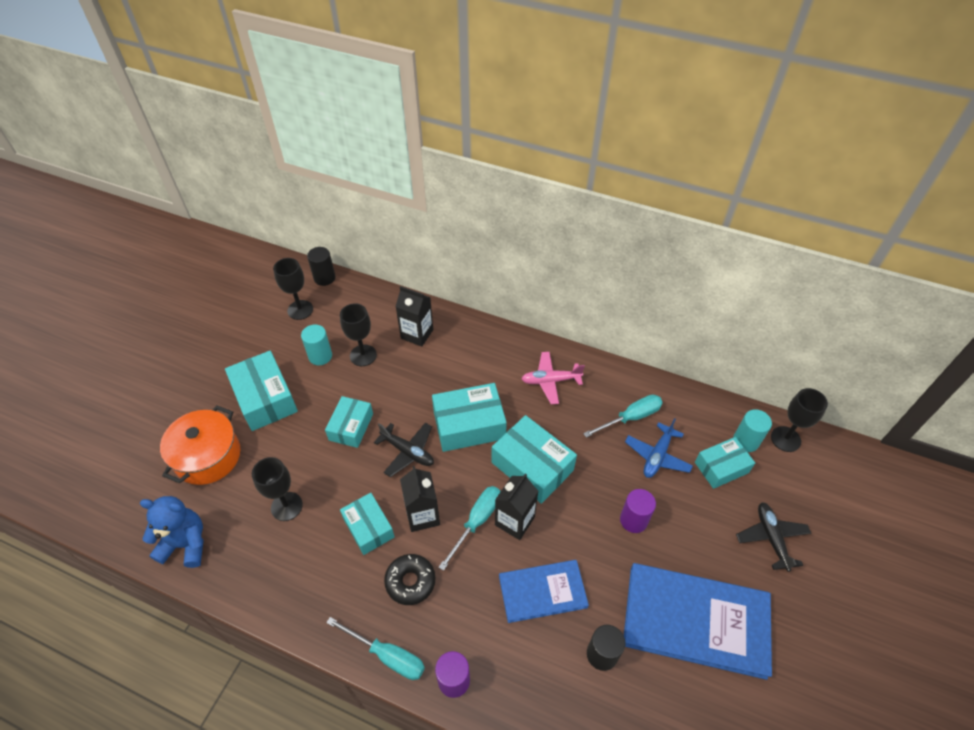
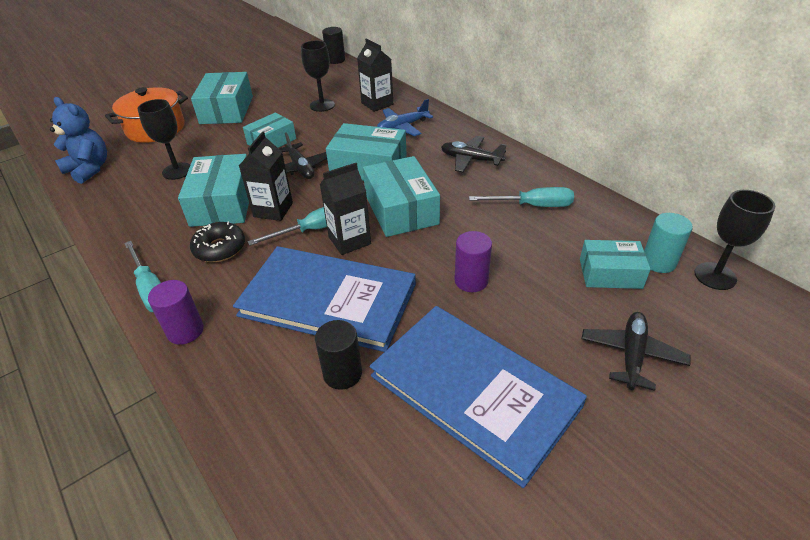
camera: 30 degrees right, 10 degrees down
(300, 310) = (300, 72): black goblet -> none
(320, 356) = (289, 98): turquoise cylinder -> none
(368, 528) = (223, 203): turquoise box -> turquoise box, size x1.54
(542, 591) = (328, 300): blue book -> blue book, size x1.67
(550, 381) = (471, 160): pink plane -> black plane
(657, 456) = (539, 241): blue plane -> blue plane (402, 127)

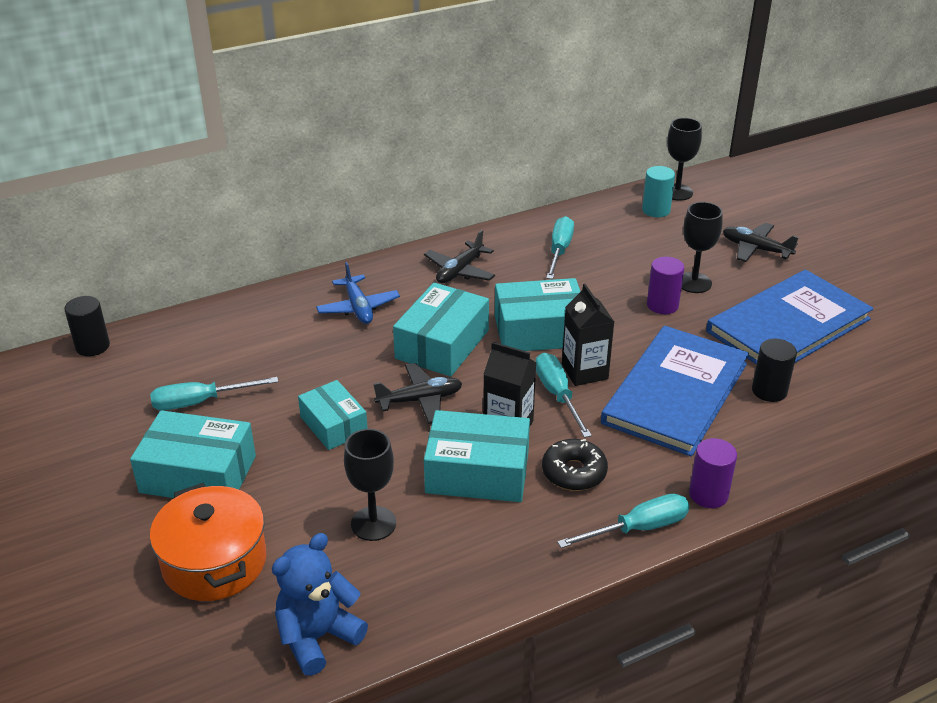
camera: 80 degrees left, 5 degrees down
(290, 97) = (200, 402): none -> turquoise screwdriver
(322, 105) = (250, 371): black goblet -> black goblet (694, 283)
(377, 104) = (279, 321): black carton -> none
(610, 273) = (666, 235): turquoise box -> none

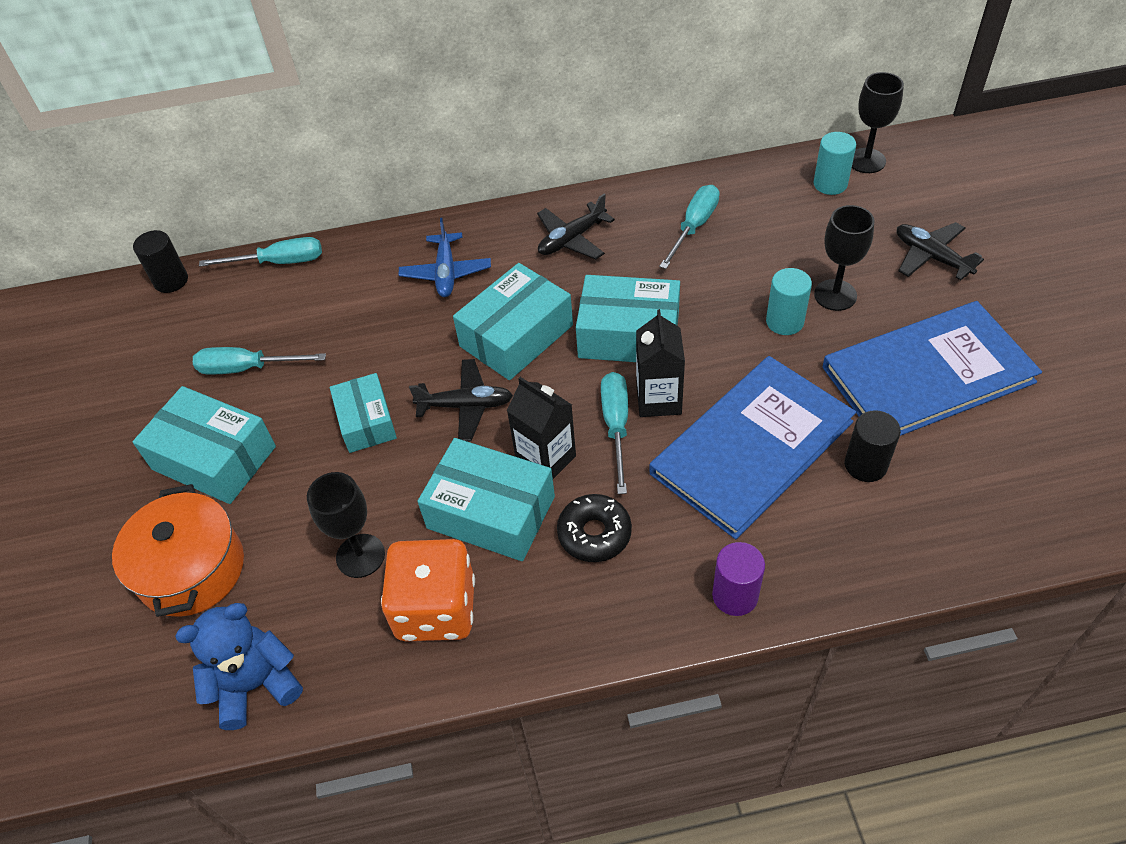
camera: 20 degrees right, 15 degrees up
(460, 550) = (436, 609): none -> orange dice
(638, 528) = (637, 624): turquoise screwdriver -> turquoise screwdriver (279, 262)
(662, 305) = (784, 321): purple cylinder -> turquoise cylinder

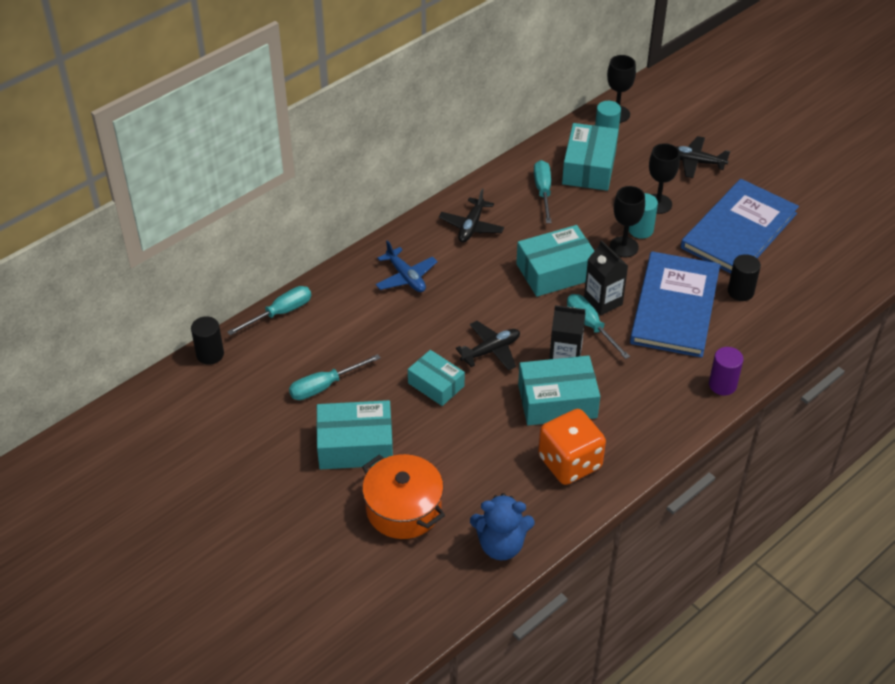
camera: 35 degrees left, 5 degrees down
(256, 684) = (501, 545): blue teddy bear -> blue teddy bear turned 120 degrees counterclockwise
(360, 556) = (501, 456): black goblet -> black goblet (623, 247)
(516, 336) = (487, 298): turquoise box -> turquoise box (589, 167)
(594, 534) = (625, 387): black donut -> none

